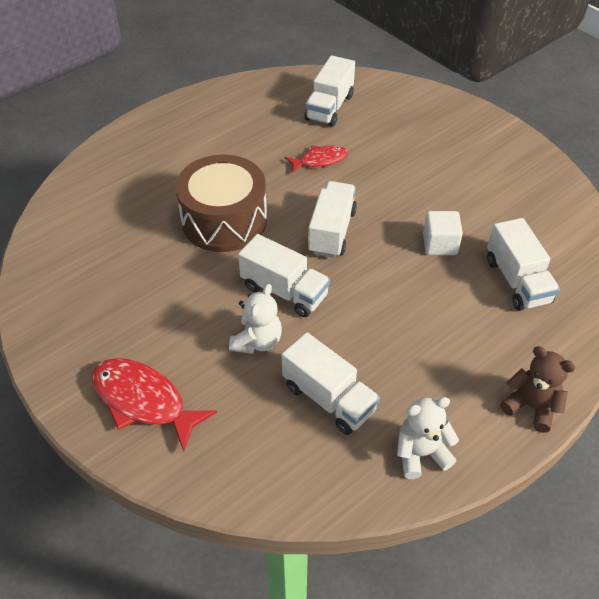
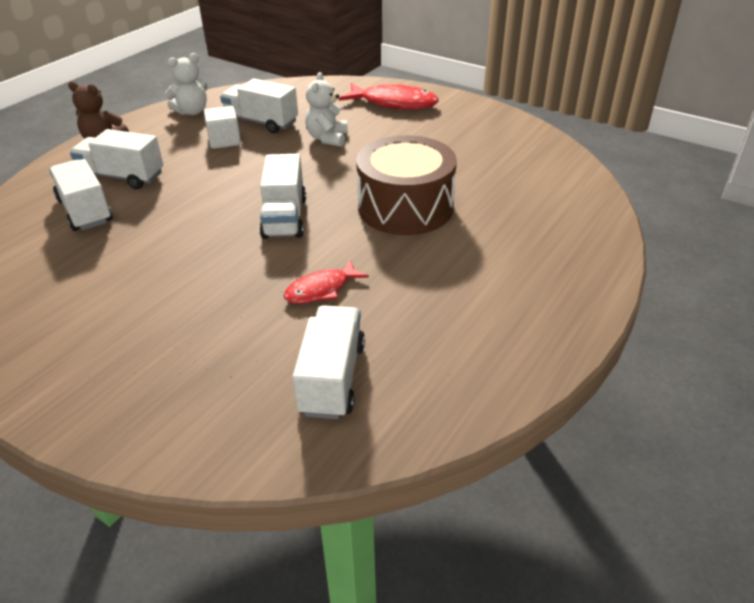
camera: 165 degrees right, 10 degrees down
(284, 291) = (317, 168): white truck -> white truck (122, 177)
(439, 244) = (163, 227): white cube -> white cube (224, 141)

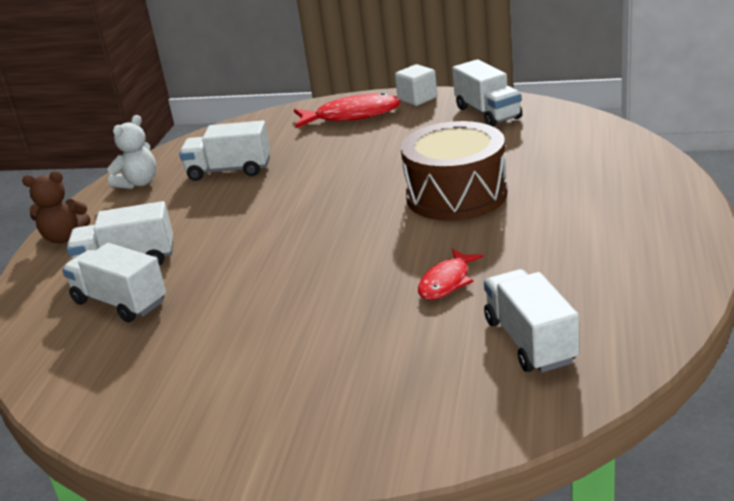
camera: 20 degrees left, 10 degrees down
(224, 141) = (207, 197): white cube -> white cube (417, 99)
(284, 218) = (346, 240): white truck -> white truck (488, 113)
(327, 138) = (316, 164): white teddy bear -> none

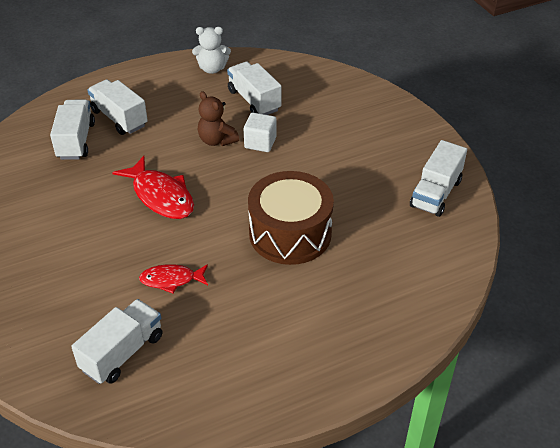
camera: 50 degrees right, 15 degrees up
(64, 237) = (131, 76): brown teddy bear -> brown teddy bear (217, 140)
(352, 116) = (377, 119): red fish -> red fish (161, 196)
(417, 99) = (432, 141): white cube -> white cube (260, 142)

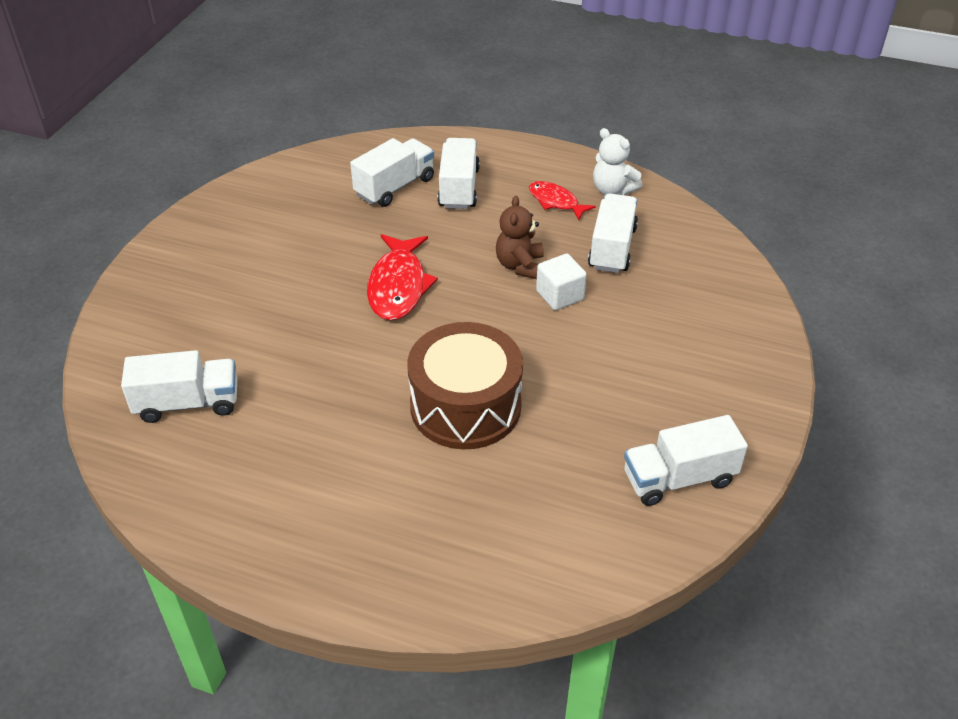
camera: 45 degrees right, 0 degrees up
(171, 280) = (305, 370): red fish -> red fish (555, 202)

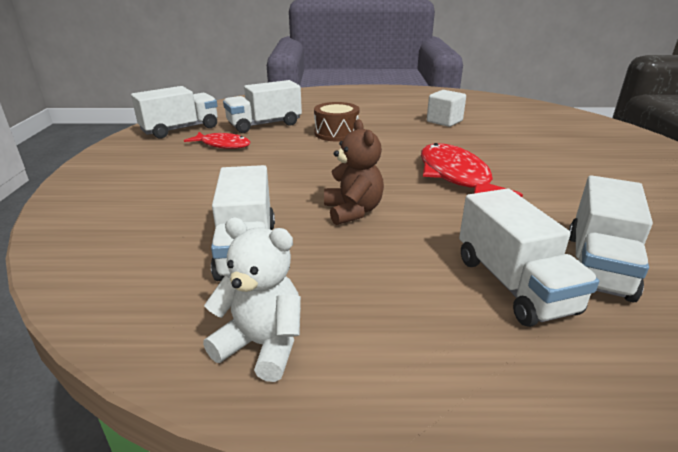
camera: 160 degrees right, 15 degrees down
(187, 403) = (506, 113): white truck -> white truck (264, 125)
(465, 406) = (336, 133): brown drum -> brown drum, size x0.55
(555, 202) = (353, 297): red fish -> red fish (223, 145)
(560, 295) = (296, 196): white cube -> white cube (444, 121)

